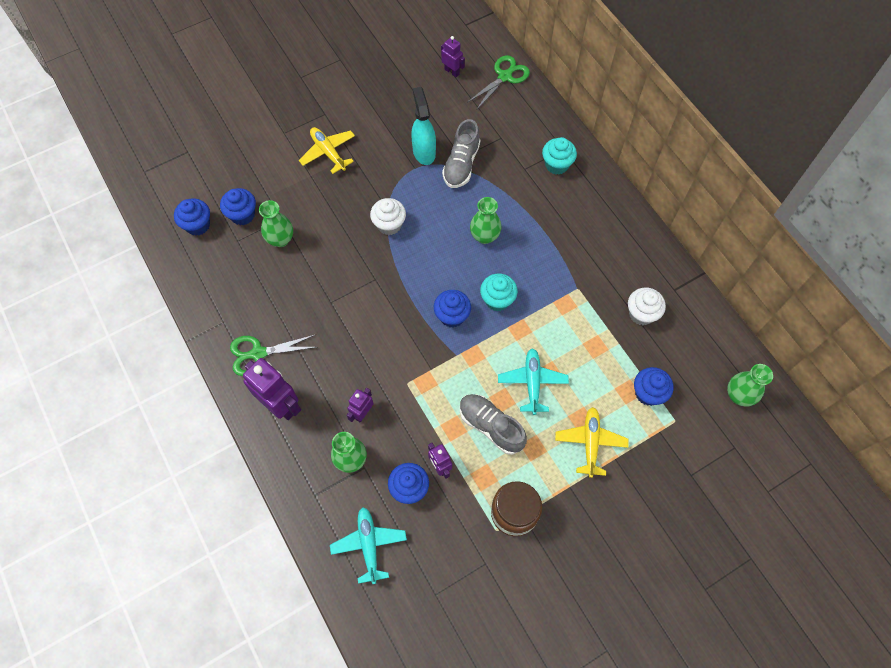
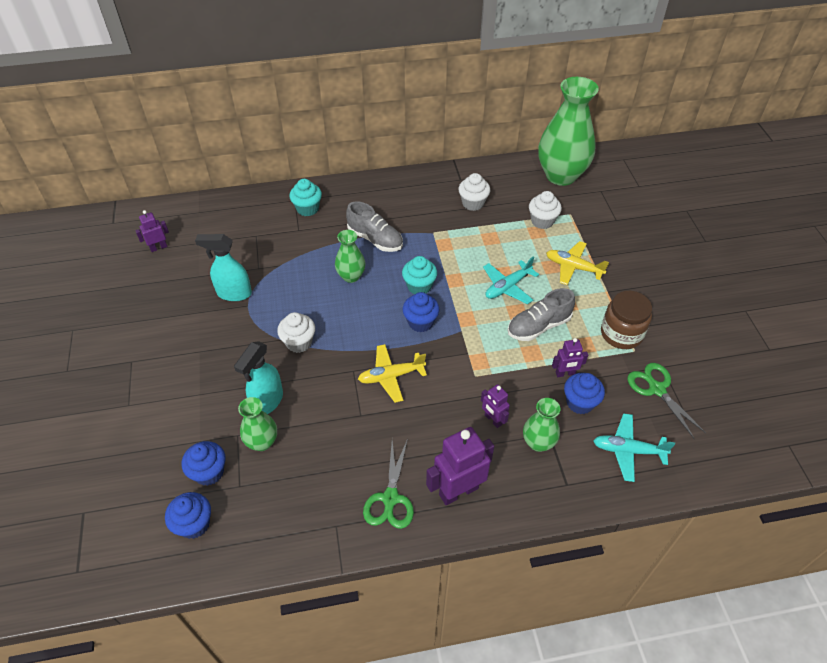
camera: 70 degrees left, 15 degrees down
(320, 226) = (267, 401): none -> turquoise spray bottle
(328, 152) = (182, 370): yellow plane -> yellow plane (391, 376)
(461, 164) = (266, 270): grey shoe -> grey shoe (375, 239)
(505, 76) = (192, 213): green scissors -> green scissors (656, 389)
(532, 383) = (507, 287): turquoise plane -> turquoise plane turned 60 degrees counterclockwise
(648, 393) = (542, 221): blue cupcake -> white cupcake
(738, 395) = (561, 175): green vase -> green vase, size x2.04

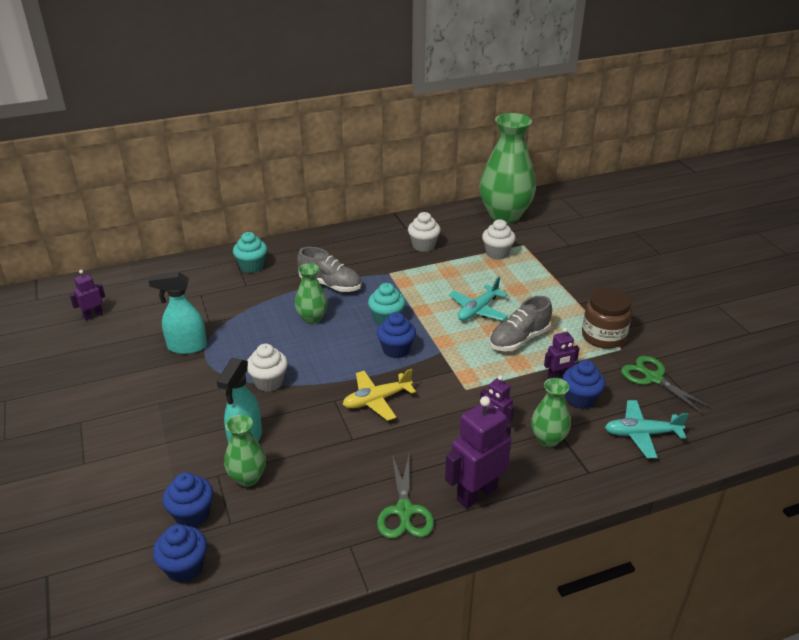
camera: 10 degrees left, 15 degrees down
(573, 267) = (539, 287): yellow plane -> none

